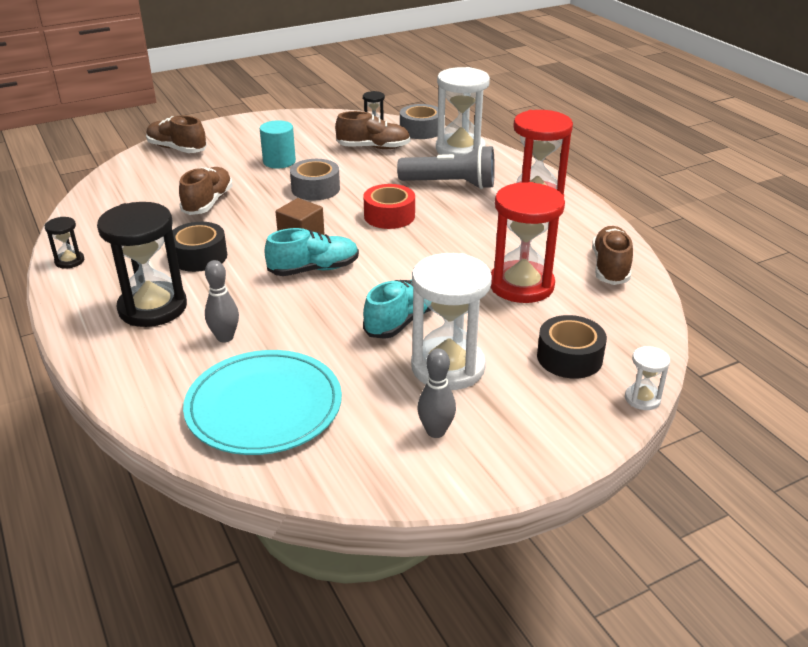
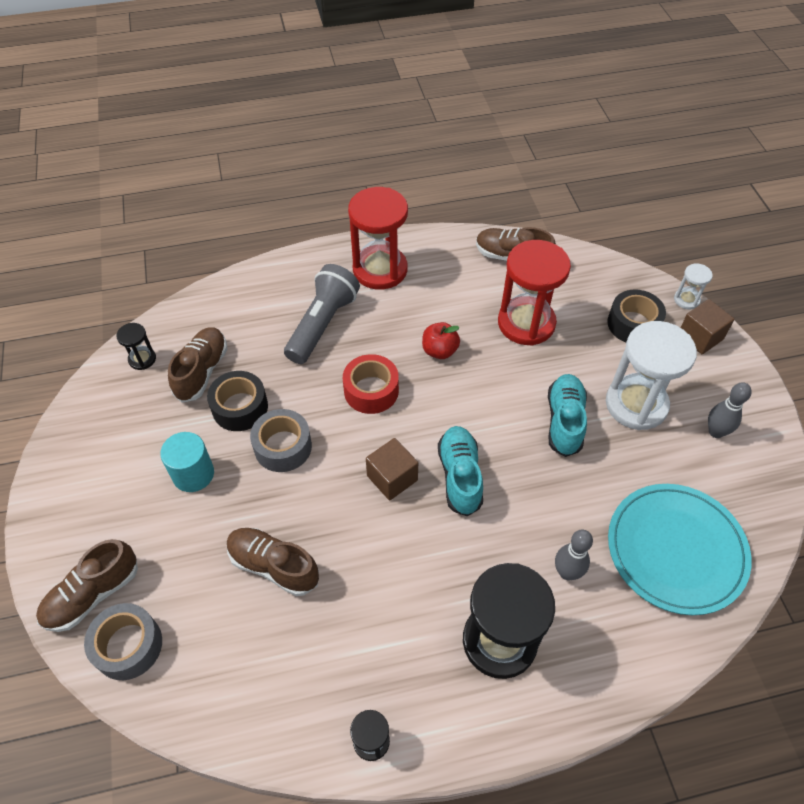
camera: 75 degrees left, 20 degrees up
(199, 256) = (403, 585): black tape -> black tape (240, 407)
(402, 321) = (564, 421): turquoise shoe -> turquoise shoe turned 45 degrees clockwise
(420, 130) = (177, 318): grey tape -> grey tape (128, 646)
(454, 242) = (439, 351): none -> red apple
(460, 149) = (245, 296): white hourglass -> none
(584, 413) = (700, 337): none -> brown cube

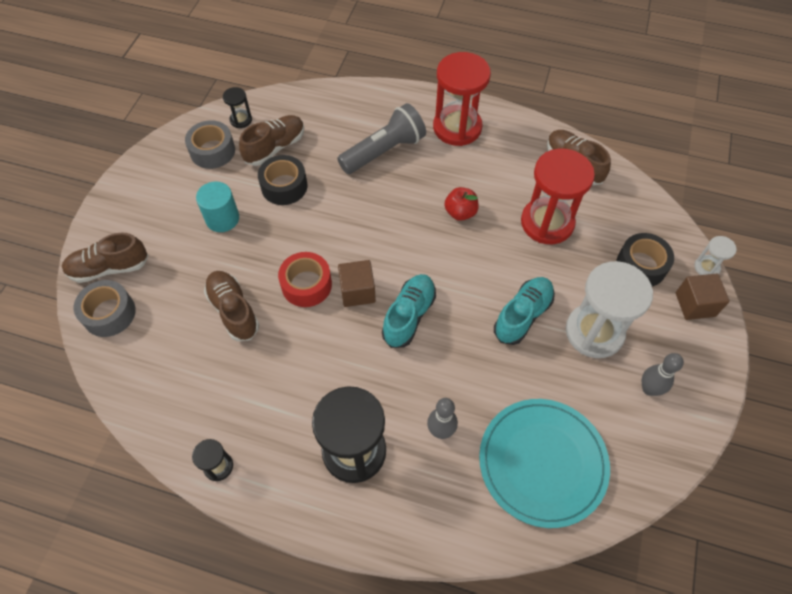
camera: 30 degrees right, 5 degrees up
(283, 447) = (295, 229): grey tape -> grey tape (212, 151)
(371, 391) = (386, 219): red tape -> red tape (306, 285)

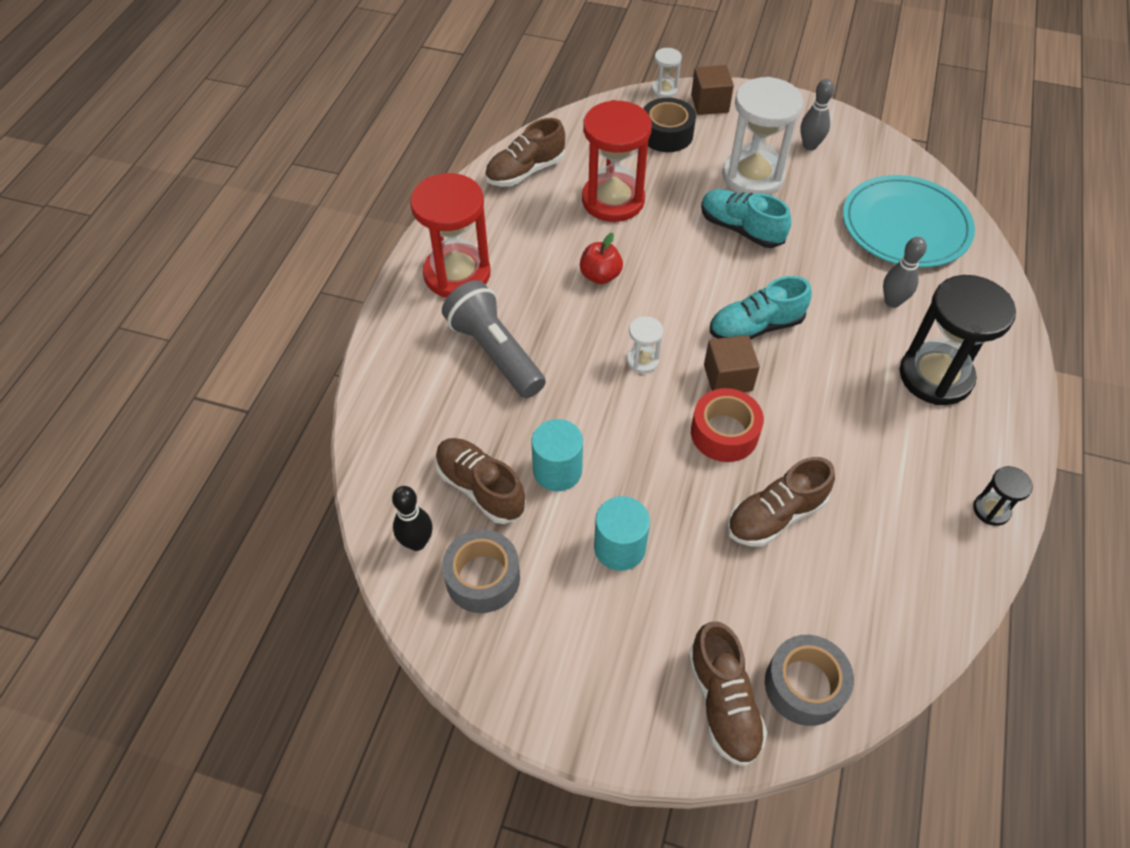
camera: 90 degrees left, 5 degrees down
(241, 120) = (417, 542): black hourglass -> black bowling pin
(284, 186) = (557, 470): black tape -> turquoise cylinder
(375, 237) = (642, 360): none -> white hourglass
(409, 316) = (755, 327): turquoise shoe -> turquoise shoe turned 45 degrees counterclockwise

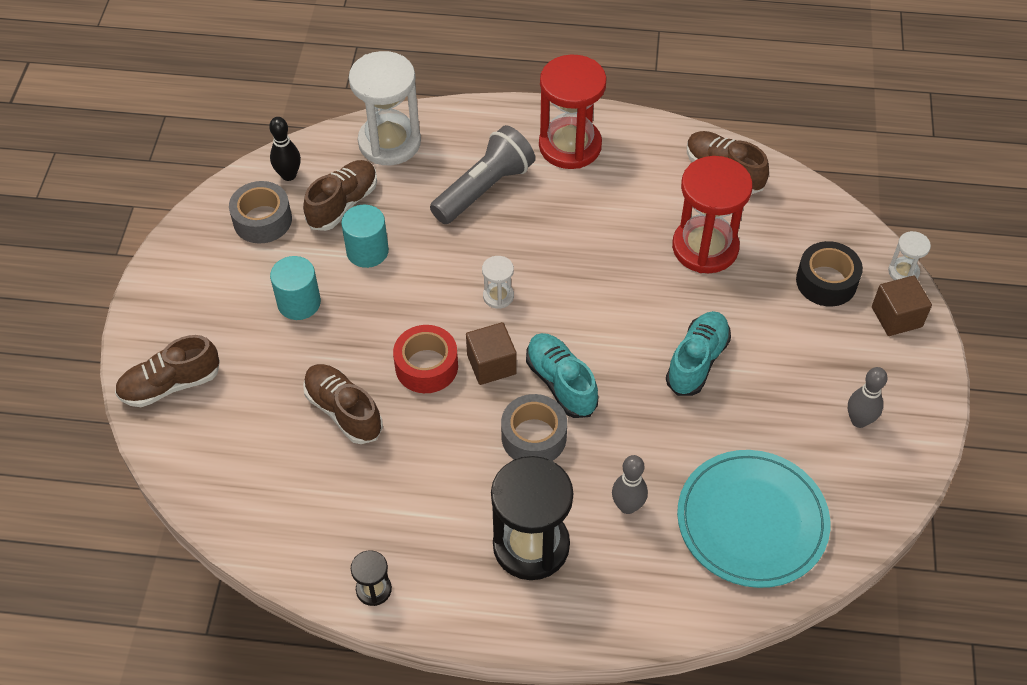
camera: 80 degrees right, 0 degrees up
(600, 276) = (596, 251): red apple -> none
(752, 176) = (785, 367): white hourglass -> white hourglass (389, 142)
(804, 685) = (187, 439): grey tape -> grey tape (534, 437)

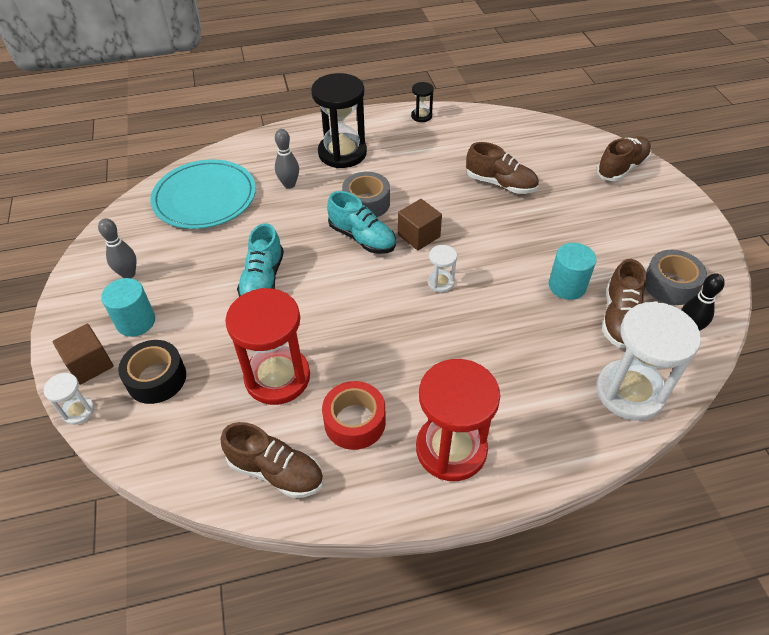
camera: 160 degrees right, 5 degrees down
(299, 303) = (586, 235): turquoise cylinder -> turquoise cylinder (136, 321)
(426, 366) = (464, 222): red tape -> red tape (355, 422)
(484, 189) = (508, 372): grey flashlight -> none

